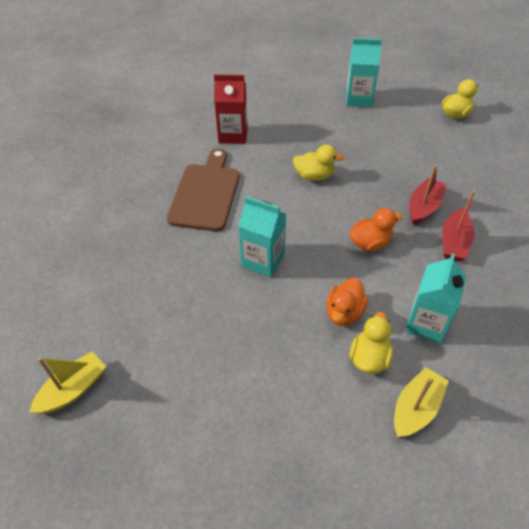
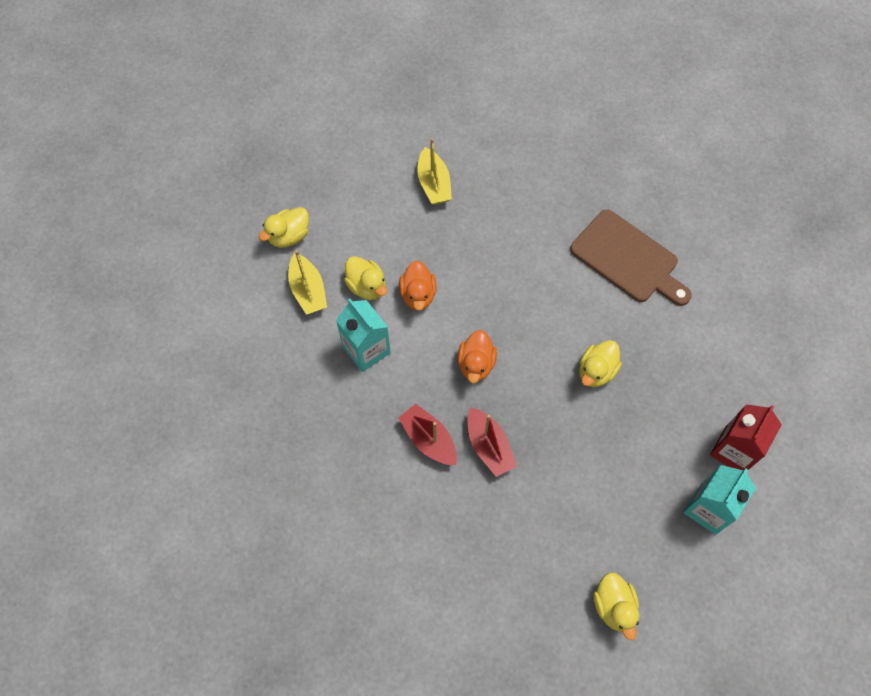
camera: 120 degrees right, 15 degrees up
(73, 389) = (472, 91): yellow boat -> yellow boat (434, 184)
(233, 135) = (710, 328): red carton -> red carton (734, 450)
(263, 260) = (513, 265): turquoise carton -> none
(344, 312) = (418, 295): orange duck -> orange duck turned 150 degrees counterclockwise
(374, 470) = (289, 236): none -> yellow duck

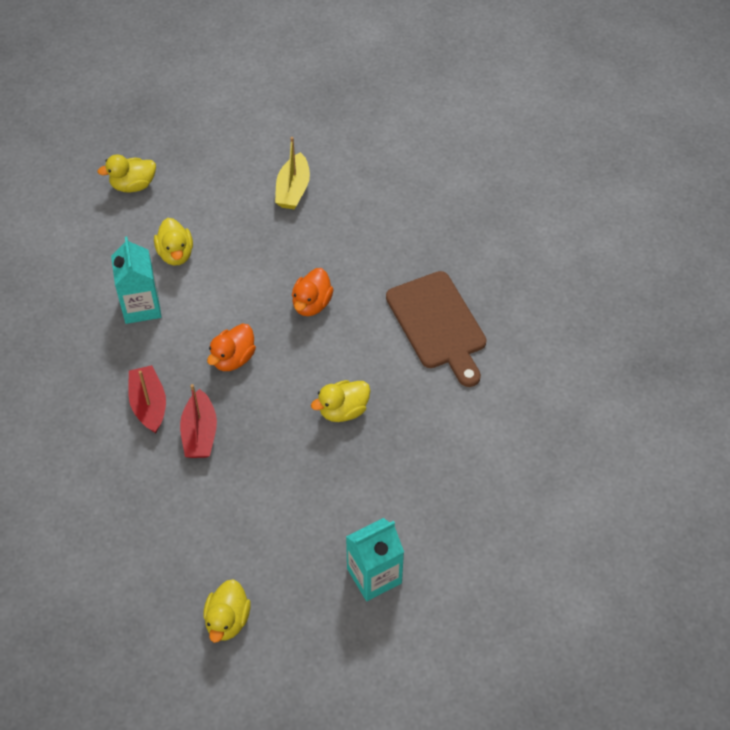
camera: 25 degrees right, 10 degrees down
(308, 290) = (121, 237): yellow boat -> none
(418, 295) = (217, 278): orange duck -> orange duck (312, 304)
(734, 450) = (433, 535): red carton -> none

